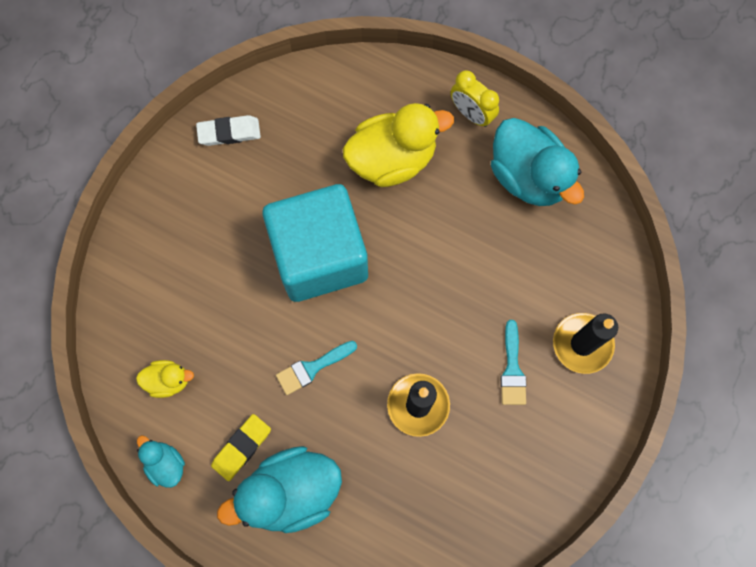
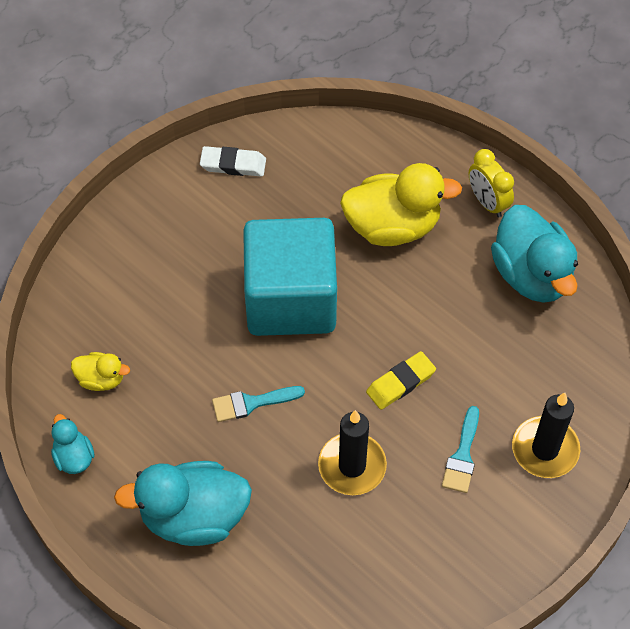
camera: 15 degrees right, 15 degrees down
(241, 447) = (156, 461): yellow eraser -> yellow eraser (400, 383)

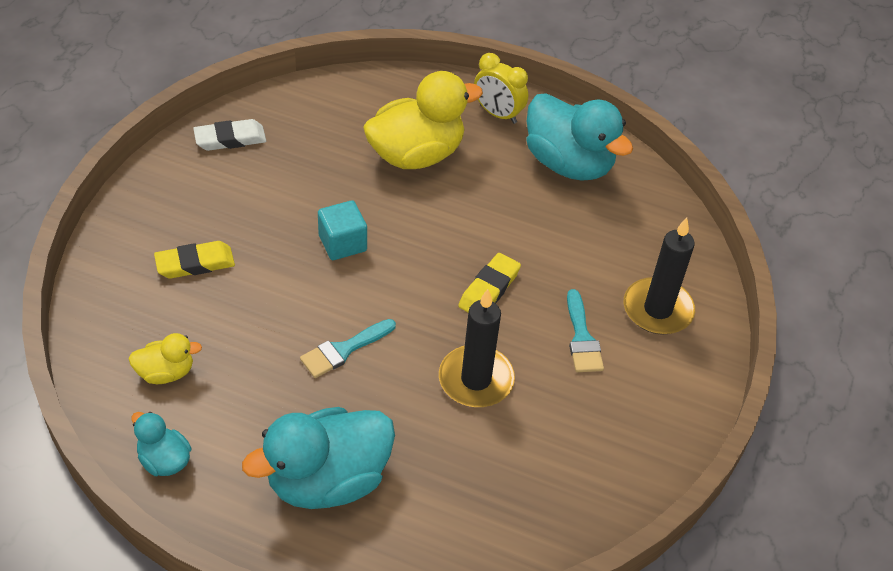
camera: 25 degrees left, 10 degrees down
(159, 283) = (195, 264): none -> yellow eraser
(290, 299) = (342, 243): turquoise cube -> turquoise cube, size x0.42

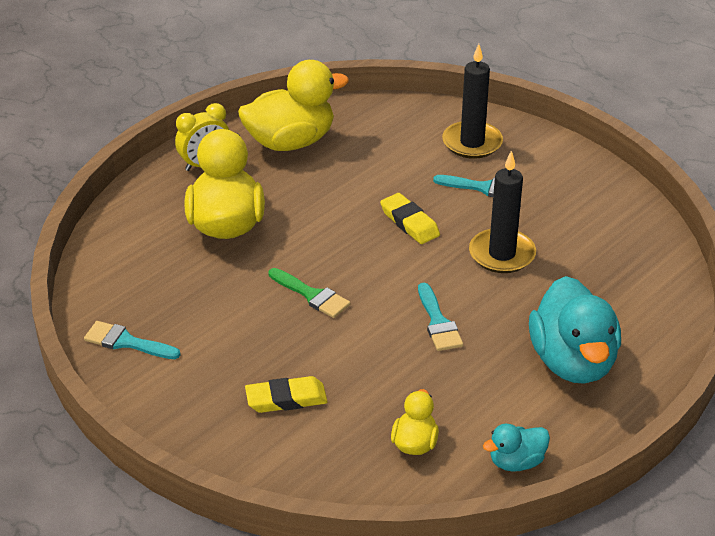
camera: 65 degrees left, 10 degrees down
(195, 264) = (286, 399): yellow eraser -> yellow eraser turned 75 degrees clockwise
(230, 139) = (126, 342): white eraser -> turquoise brush
(342, 243) = (312, 295): turquoise cube -> green brush
(569, 163) = (290, 142): turquoise duck -> yellow duck

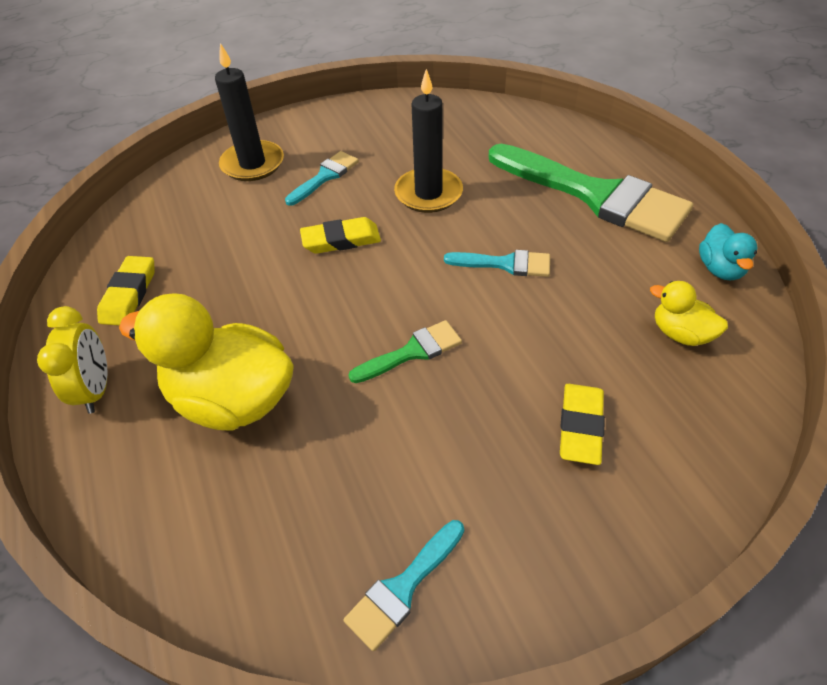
camera: 65 degrees left, 10 degrees up
(290, 142) = (129, 294): yellow duck -> yellow eraser
(572, 362) = (596, 195): turquoise duck -> green brush

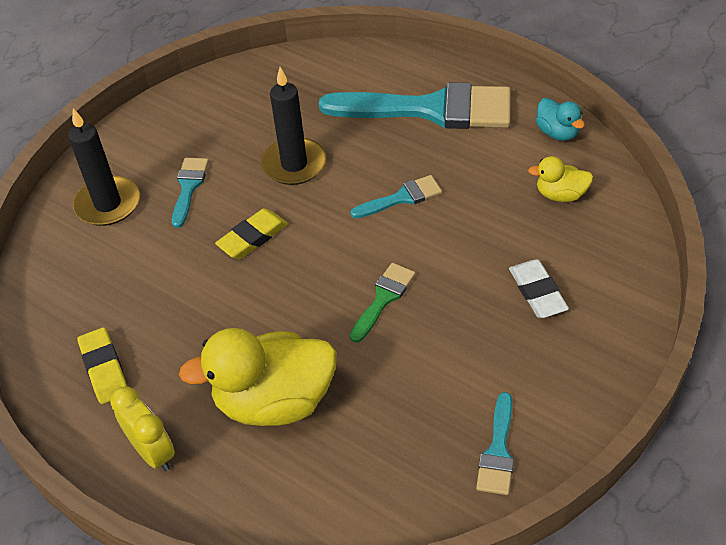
camera: 30 degrees left, 0 degrees up
(580, 426) = (537, 292): yellow eraser -> white eraser
(596, 195) = (431, 109): green brush -> turquoise brush

